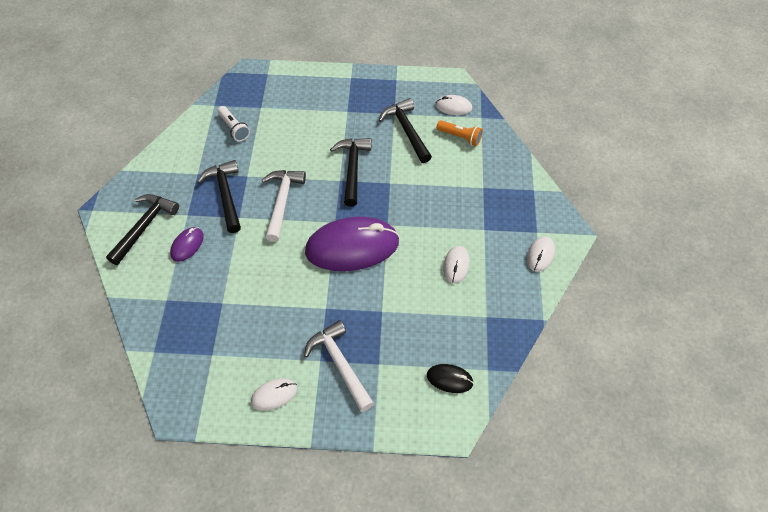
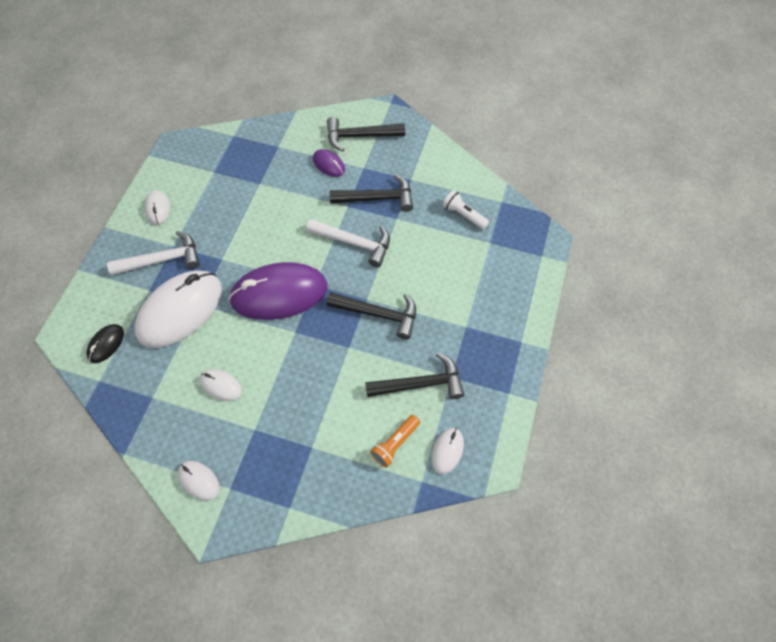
camera: 105 degrees right, 5 degrees up
(144, 226) = (360, 136): black hammer -> black hammer turned 135 degrees clockwise
(234, 128) = (463, 215): white flashlight -> white flashlight turned 60 degrees clockwise
(352, 247) = (279, 294): purple mouse -> purple mouse turned 75 degrees clockwise
(393, 325) = (180, 310): none -> white mouse

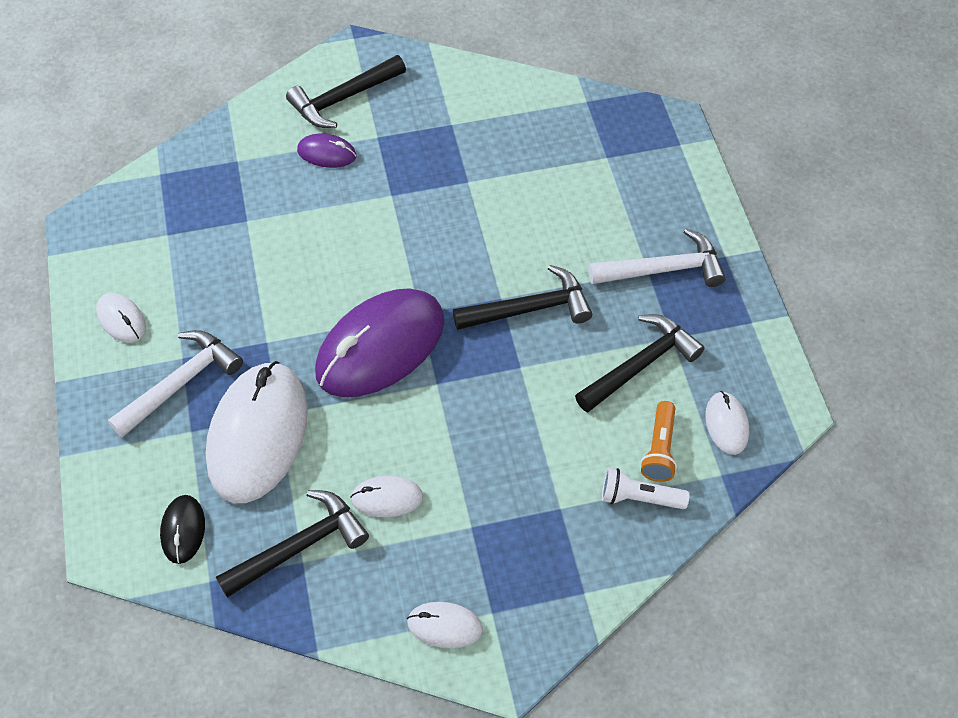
camera: 30 degrees left, 5 degrees down
(354, 243) = (435, 237): white hammer -> white hammer (663, 269)
(377, 198) = (425, 167): black hammer -> black hammer (300, 546)
(463, 215) = (551, 138): white flashlight -> white flashlight (639, 498)

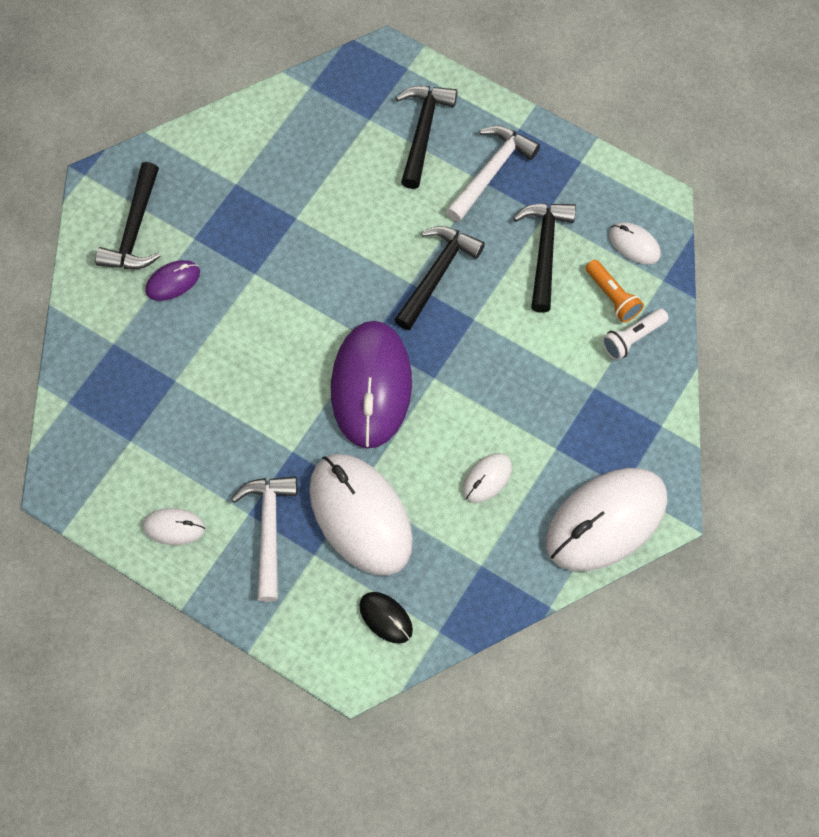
camera: 45 degrees left, 10 degrees up
(300, 546) = (469, 558): black hammer -> black hammer (423, 131)
(444, 626) = (606, 521): white mouse -> white mouse, size x2.23

